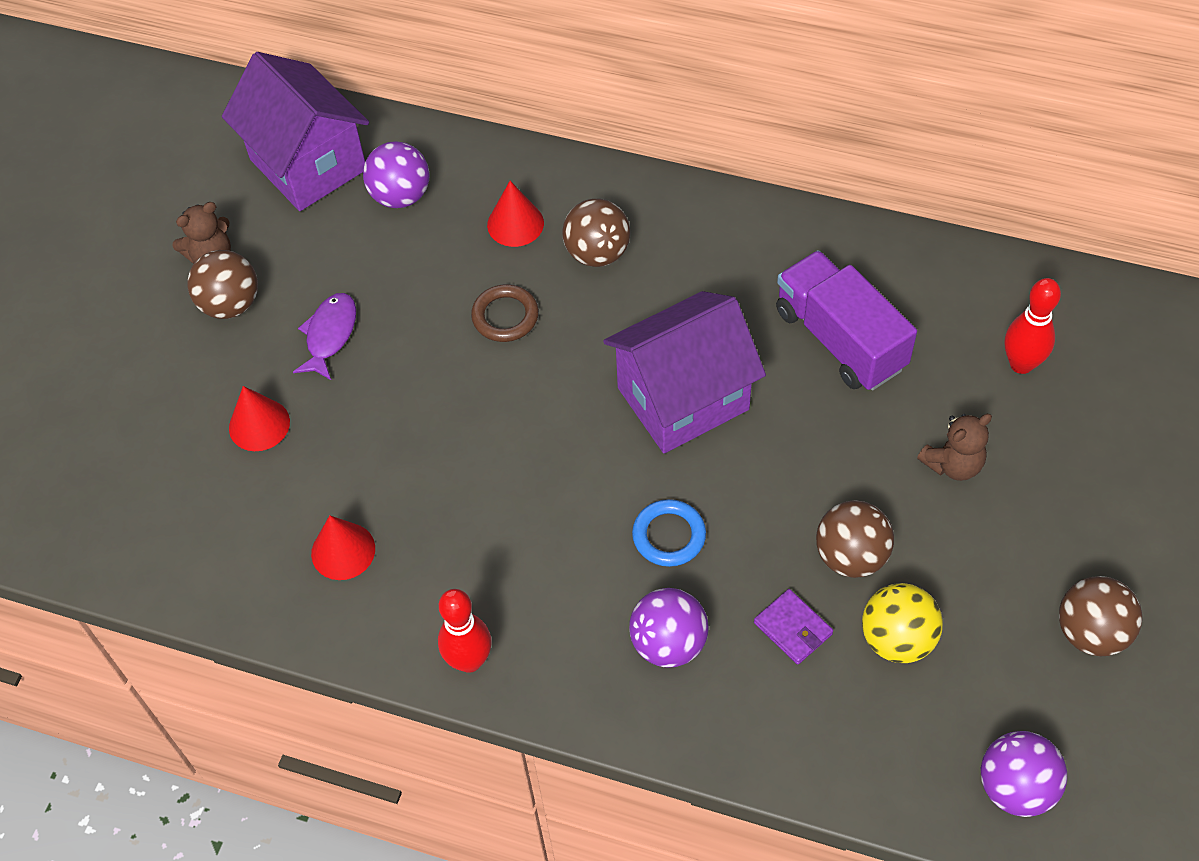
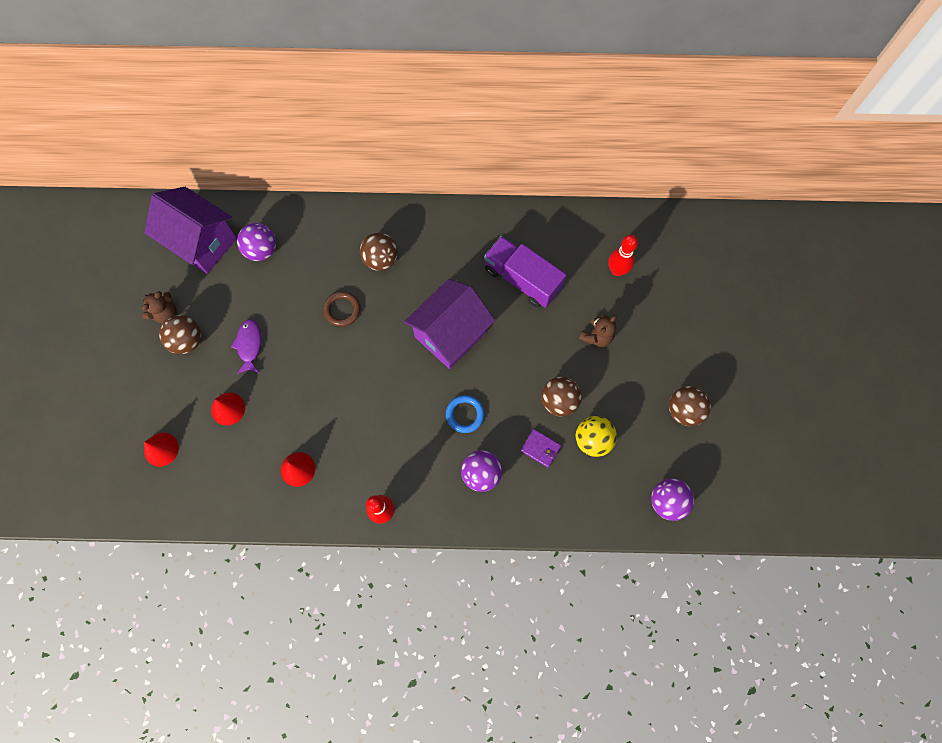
camera: 20 degrees left, 15 degrees up
(515, 224) = (331, 252): red cone -> red cone (161, 449)

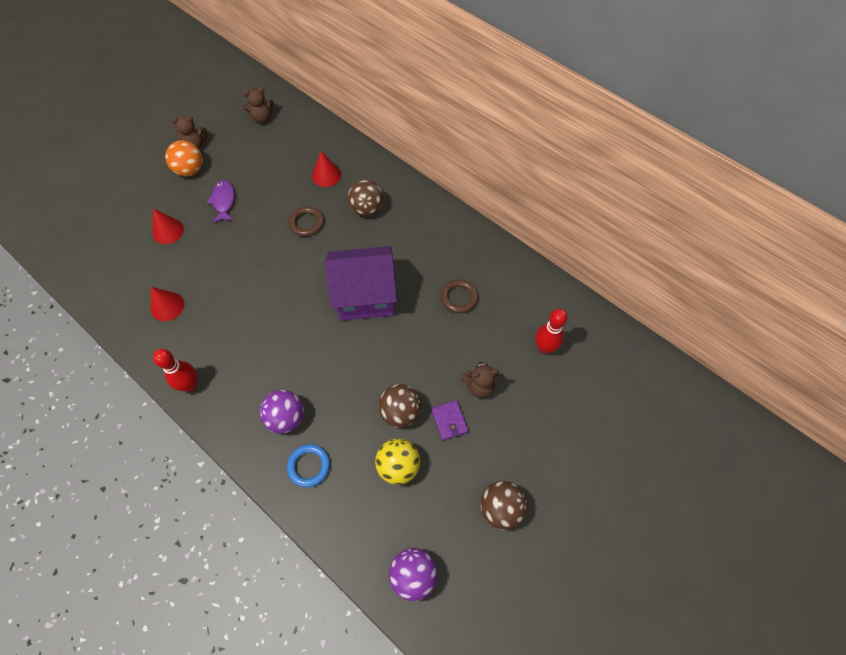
camera: 40 degrees right, 10 degrees down
(161, 449) = (102, 225): red cone -> red cone (326, 175)
(187, 340) = (190, 170): brown ball -> orange ball
(202, 242) = (262, 118): purple house -> brown teddy bear
(249, 345) = (224, 201): purple fish -> purple fish turned 45 degrees counterclockwise
(261, 250) = (294, 148): purple ball -> none
(465, 414) = (318, 363): blue ring -> blue ring (309, 466)
(522, 279) = (459, 298): purple truck -> brown ring
(540, 448) = (350, 437): purple wallet -> purple wallet (449, 421)

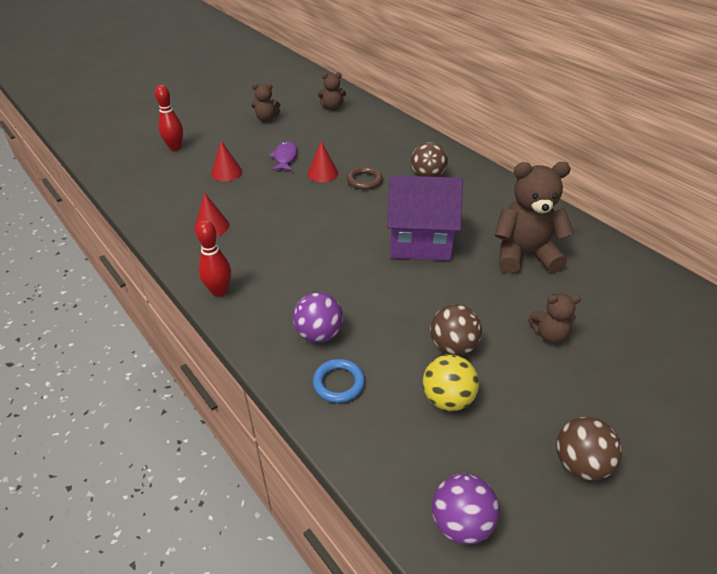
camera: 10 degrees right, 20 degrees down
(190, 170) = (257, 134): orange ball -> none
(326, 175) = (388, 149): red cone -> red cone (322, 173)
(449, 421) = (512, 362): purple wallet -> none
(459, 298) = (524, 254): brown ring -> brown teddy bear
(544, 348) = (627, 309): red bowling pin -> red bowling pin (175, 147)

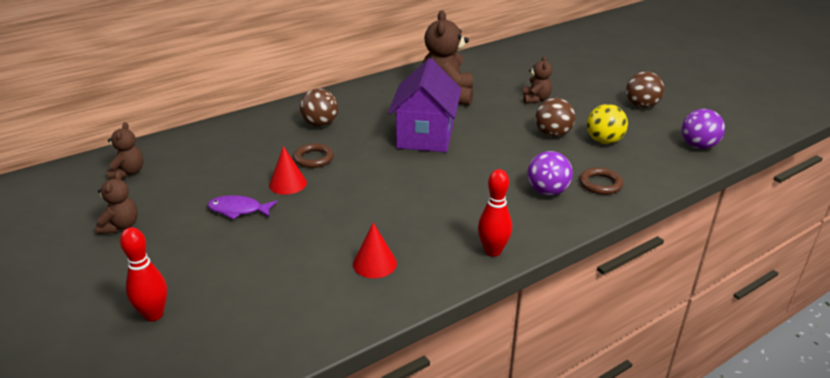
camera: 85 degrees left, 10 degrees down
(226, 172) = (253, 257): red cone -> none
(338, 383) = (600, 184): blue ring -> brown ring

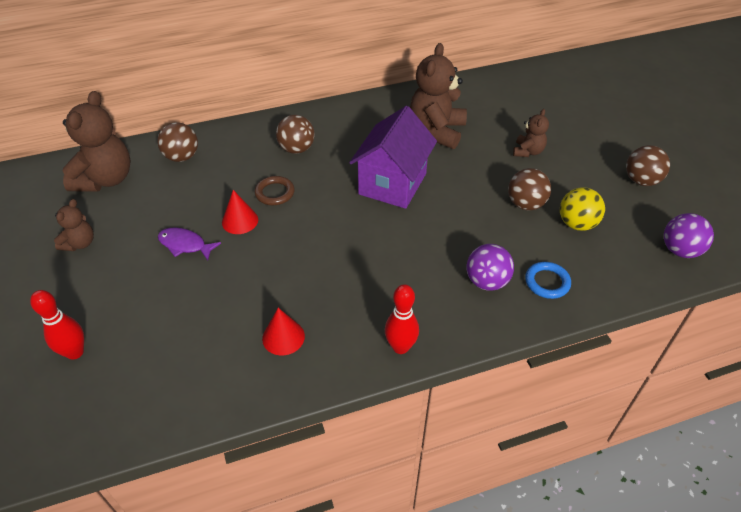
camera: 15 degrees right, 15 degrees up
(128, 172) = (106, 179): brown teddy bear -> brown teddy bear, size x1.92
(204, 145) = (182, 157): none -> brown ball
(600, 184) = (547, 282): brown ring -> blue ring

